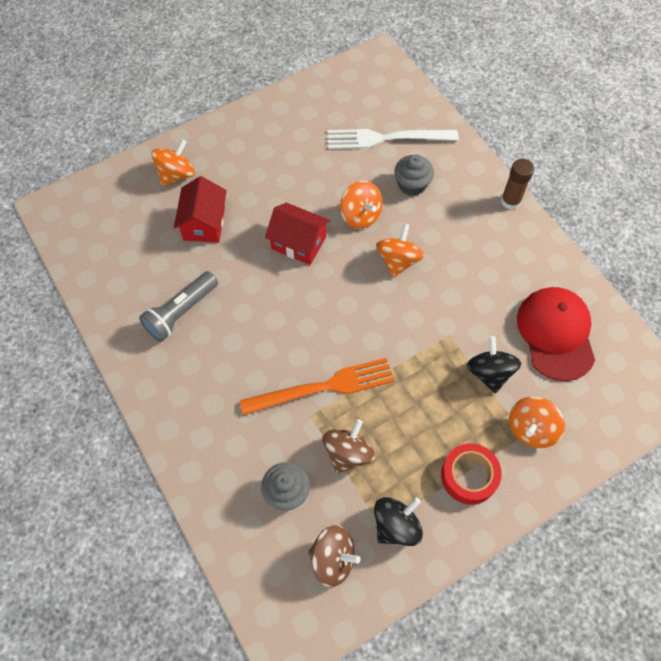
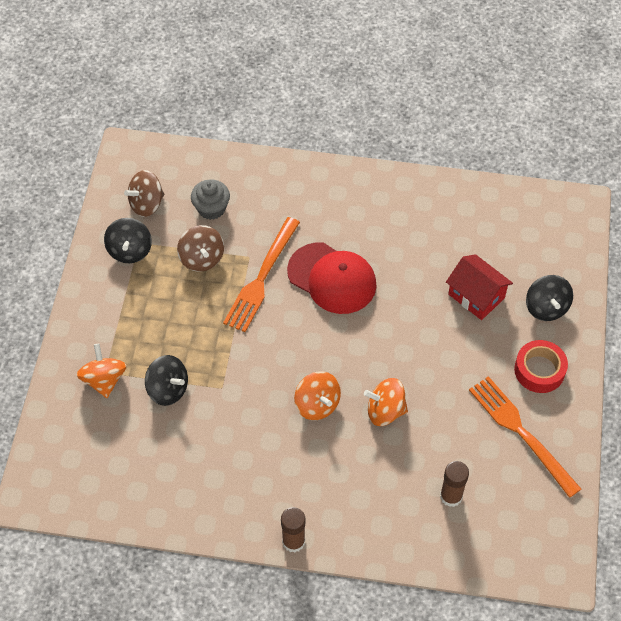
camera: 130 degrees right, 5 degrees down
(176, 174) = (546, 307): orange spinning top -> black spinning top
(181, 312) = (405, 232): grey flashlight -> none
(298, 243) = (398, 347): red house -> none
(299, 130) = (521, 432): none -> orange fork
(386, 138) = (451, 496): white fork -> brown glue stick
(412, 185) = (381, 475): grey cupcake -> none
(469, 476) = (115, 315): red tape -> red tape (539, 370)
(555, 334) = (150, 462): red cap -> red cap (332, 278)

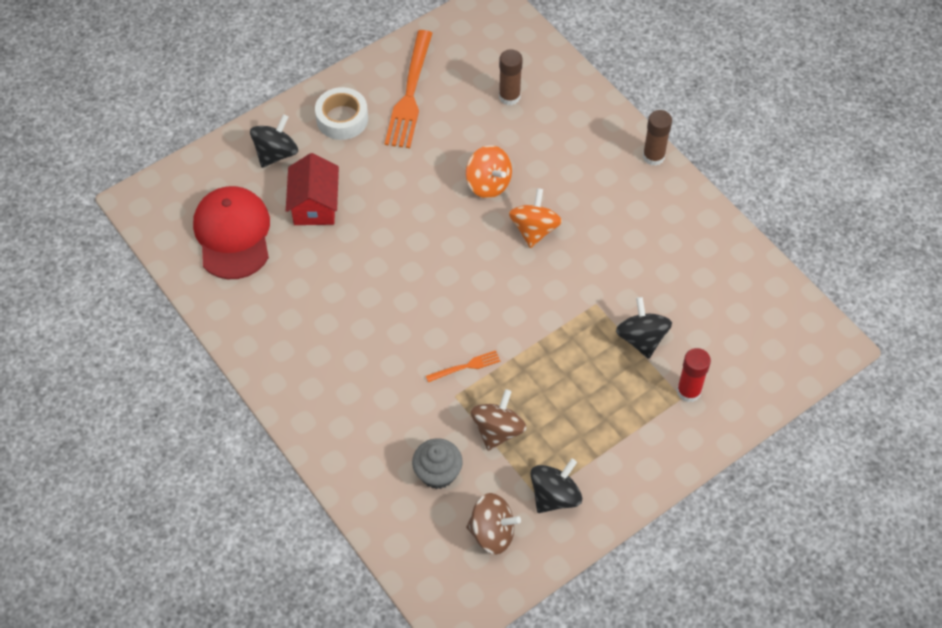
camera: 135 degrees left, 0 degrees up
(104, 380) = (688, 391): orange spinning top -> red glue stick
(261, 278) = (466, 366): orange fork -> orange fork, size x0.46
(332, 278) = (408, 315): red cap -> red cap (233, 234)
(539, 370) = (342, 119): red tape -> white tape

